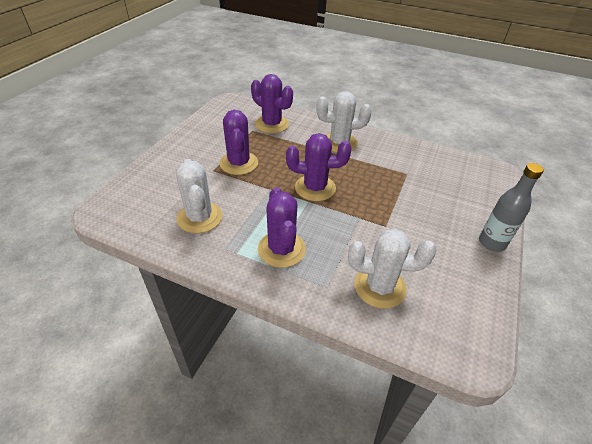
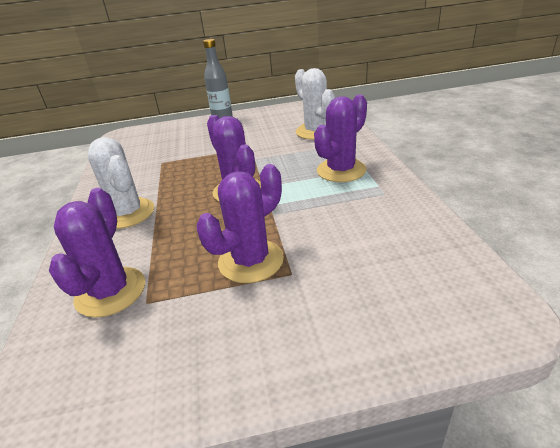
camera: 120 degrees left, 10 degrees down
(199, 217) = (377, 228): white cactus -> none

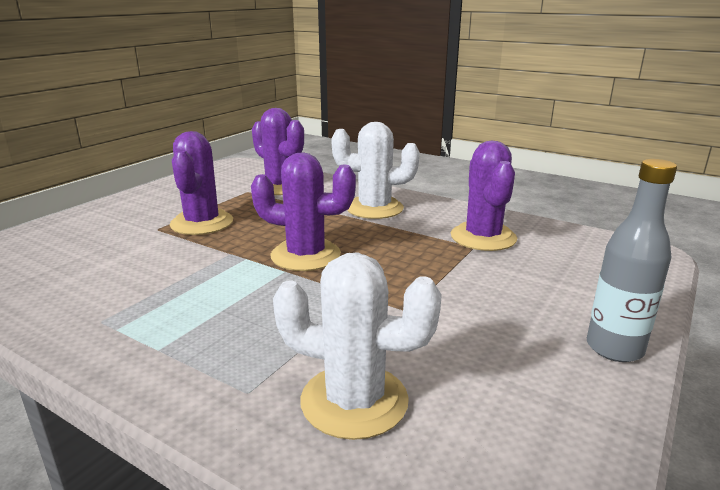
camera: 130 degrees right, 10 degrees down
(341, 170) = (198, 329): purple cactus -> purple cactus (483, 237)

